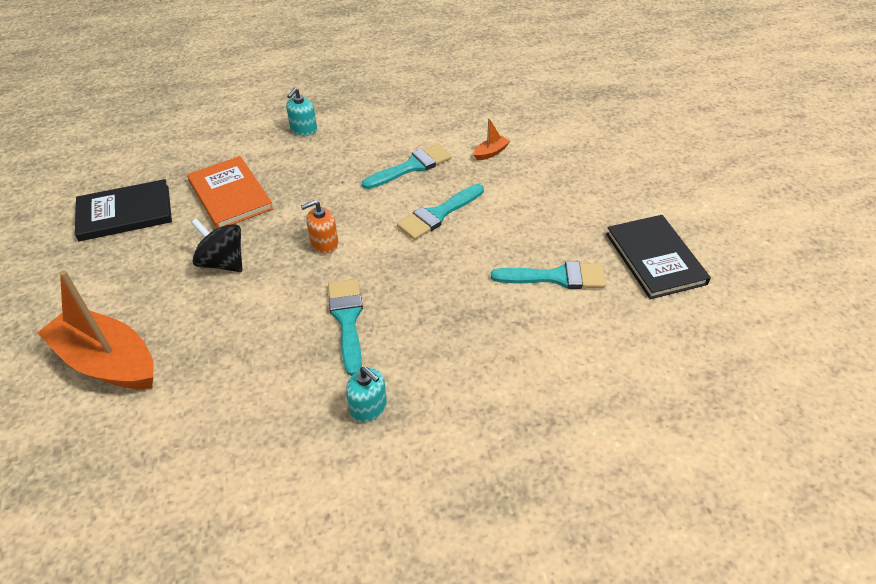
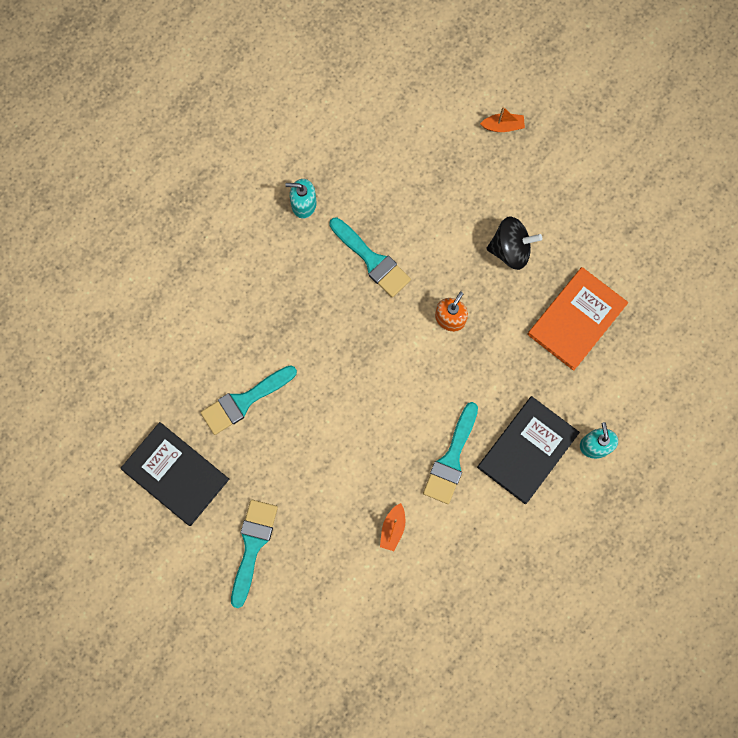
camera: 145 degrees right, 30 degrees up
(108, 361) = (503, 126): orange boat -> orange boat, size x0.40
(125, 213) = (641, 244): black book -> black book (527, 450)
(230, 195) = (576, 319): orange book -> orange book turned 75 degrees counterclockwise
(438, 214) = (383, 412): turquoise brush -> turquoise brush (252, 546)

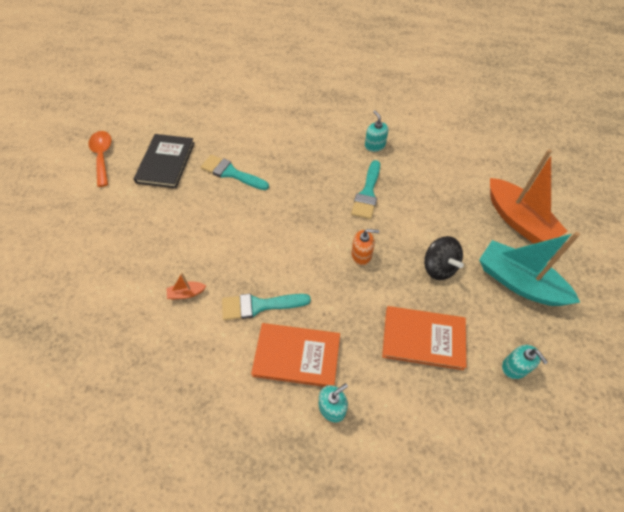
camera: 60 degrees right, 20 degrees down
(114, 552) = (102, 156): none -> orange spoon
(252, 546) = (136, 219): turquoise brush -> none
(503, 126) = (518, 220): orange boat -> orange boat, size x2.49
(527, 450) = (297, 356): black book -> orange book
(571, 185) = (518, 282): none -> turquoise boat
(648, 257) = (515, 367): none -> turquoise soap dispenser

